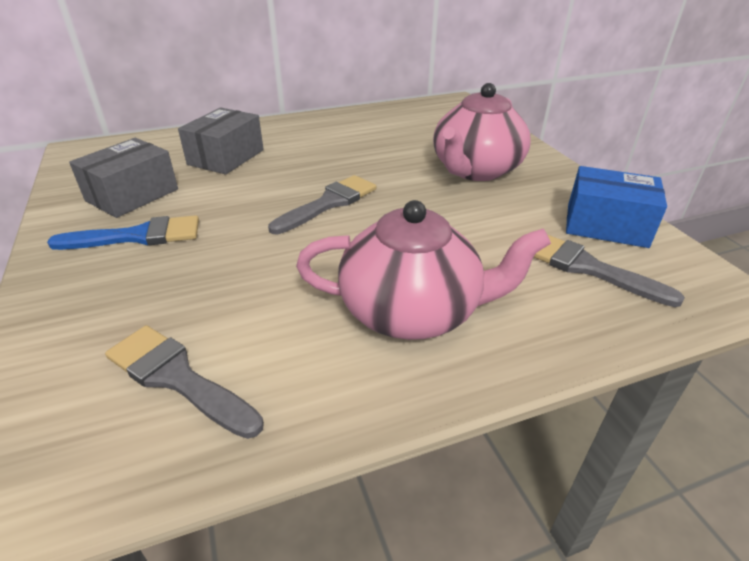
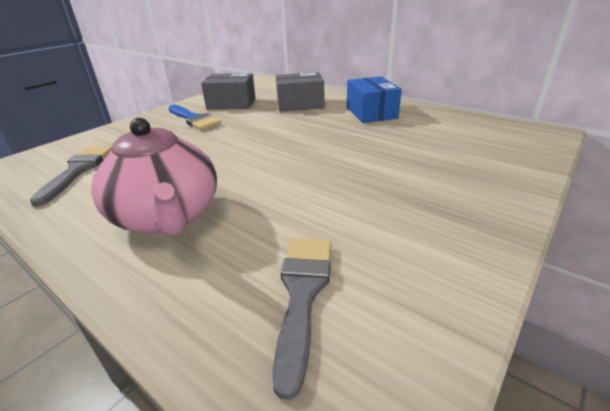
camera: 60 degrees right, 5 degrees down
(329, 203) = (281, 146): grey brush -> none
(475, 170) = (417, 180): pink teapot -> none
(606, 225) = (414, 290): blue box -> blue box (371, 113)

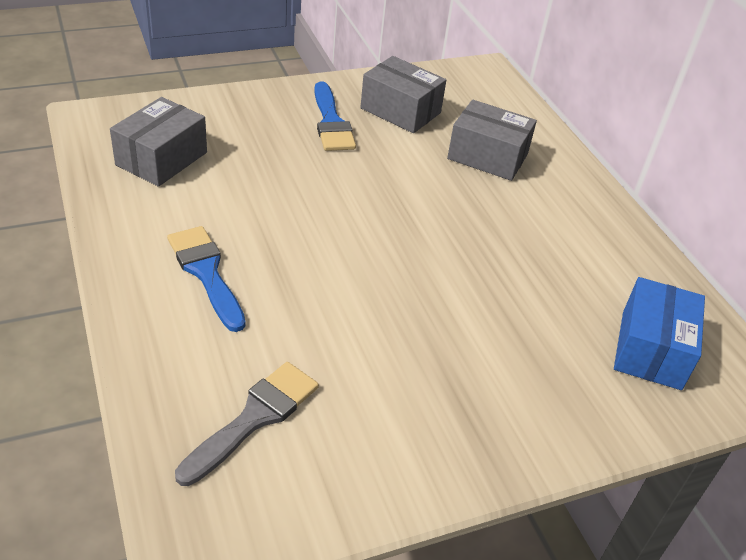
camera: 25 degrees right, 10 degrees up
(78, 171) = (162, 159): grey brush -> grey box
(167, 217) = (206, 272): pink teapot -> blue brush
(371, 113) = (564, 222): blue box -> blue box (651, 349)

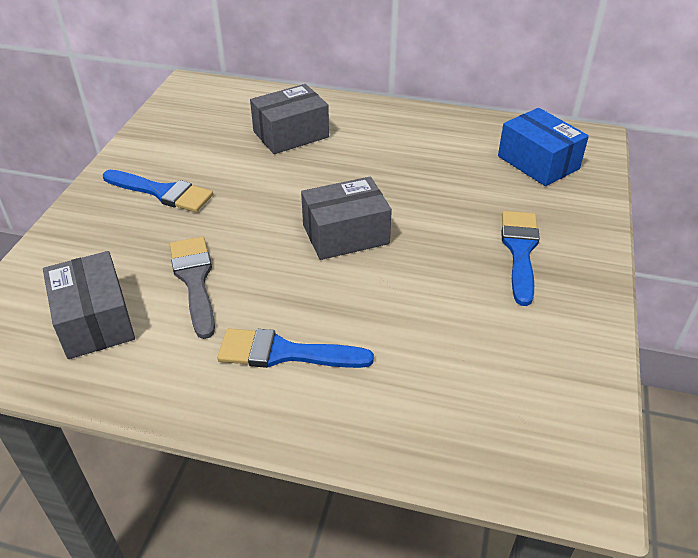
camera: 50 degrees left, 0 degrees up
(254, 418) = (477, 391): grey brush -> grey brush (194, 280)
(400, 110) = (190, 149): grey box -> grey box (345, 234)
(482, 384) = (520, 251): none -> blue brush

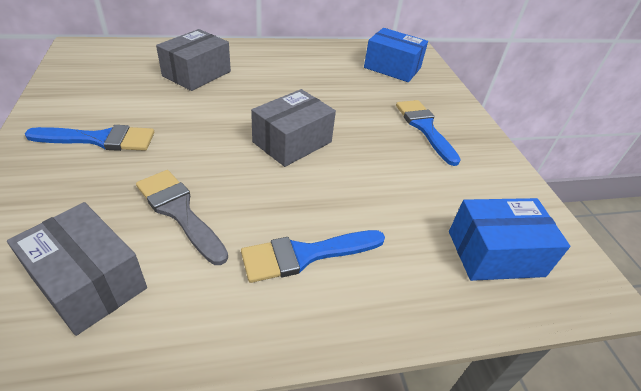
camera: 30 degrees left, 0 degrees up
(490, 414) = (495, 253): none -> blue box

